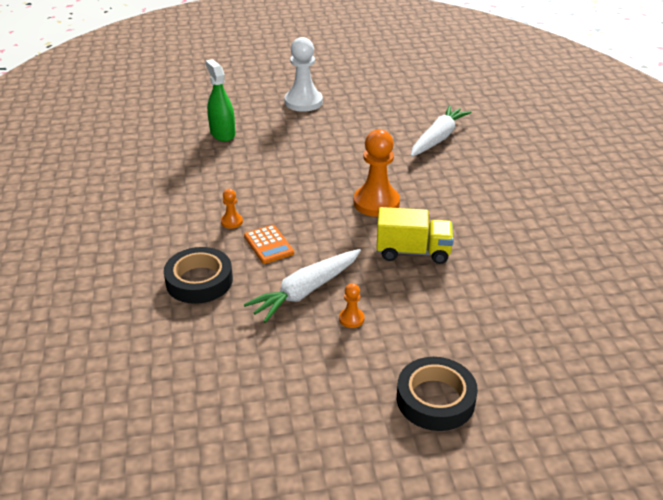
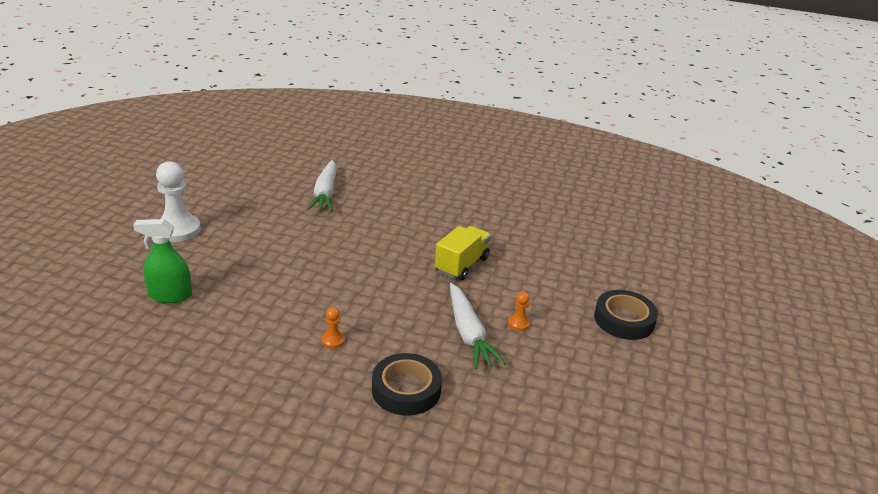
camera: 65 degrees left, 5 degrees down
(269, 245) = (389, 331): orange calculator -> none
(376, 203) = (383, 256): orange pawn -> none
(438, 138) = (325, 193): white carrot -> white carrot turned 150 degrees counterclockwise

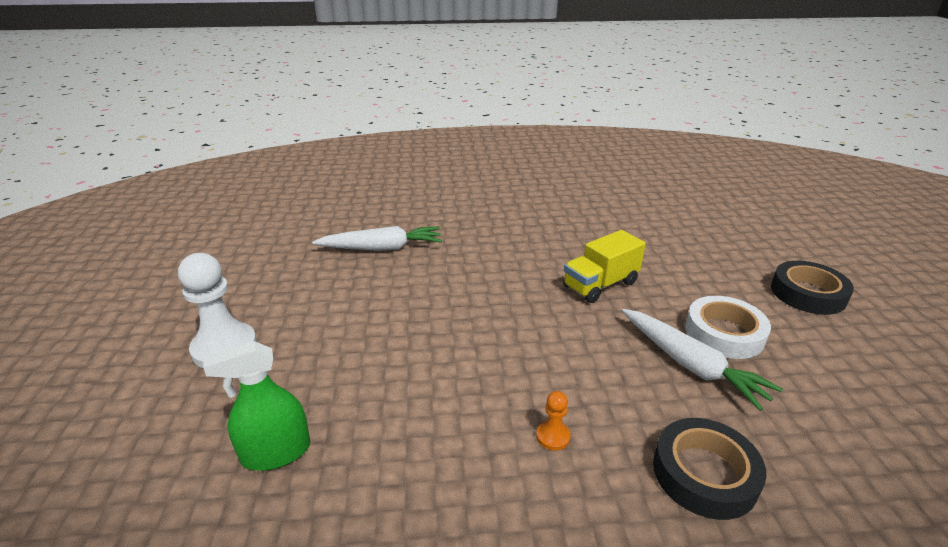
camera: 20 degrees left, 0 degrees up
(325, 193) = (382, 248): white carrot -> white carrot turned 75 degrees counterclockwise
(461, 265) = (600, 285): yellow truck -> yellow truck turned 135 degrees counterclockwise
(518, 323) = (724, 333): orange pawn -> white tape

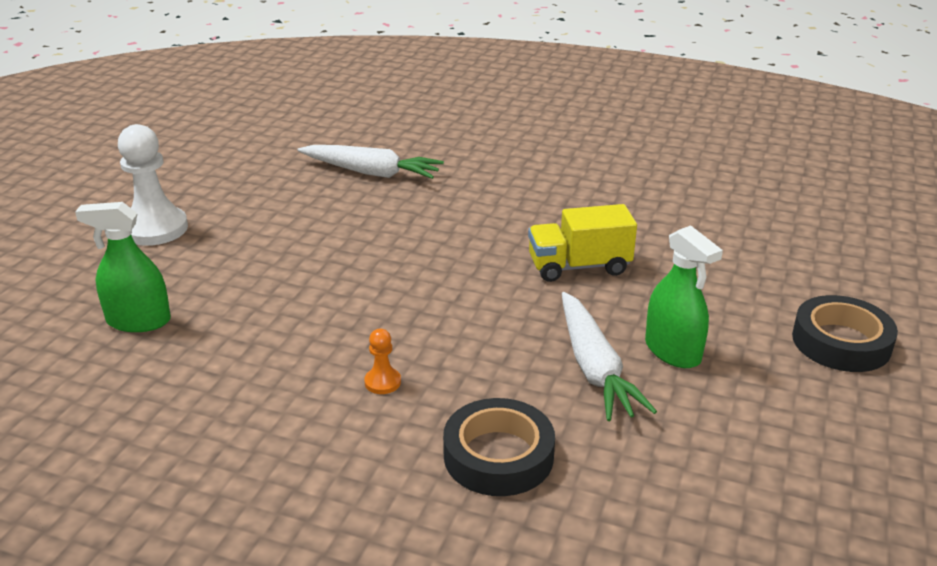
camera: 25 degrees right, 0 degrees up
(724, 333) = (672, 351): white tape -> green spray bottle

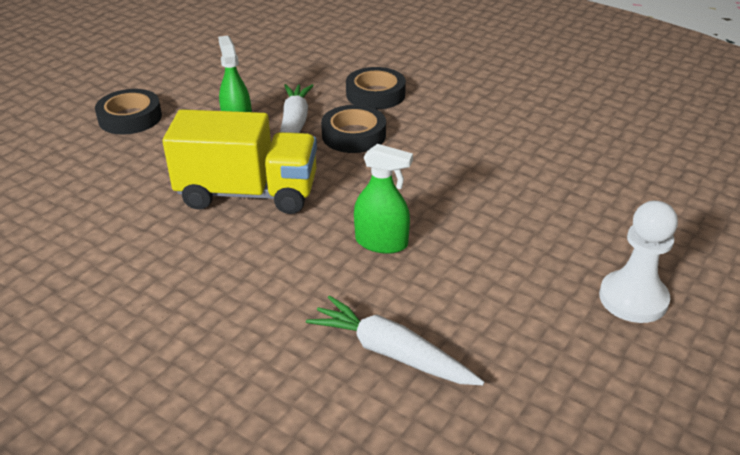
camera: 165 degrees left, 5 degrees up
(138, 321) = (607, 199): green spray bottle -> green spray bottle (381, 242)
(382, 382) = (429, 135): orange pawn -> none
(495, 364) = (354, 135): none -> black tape
(579, 266) = (248, 193): yellow truck -> yellow truck, size x1.64

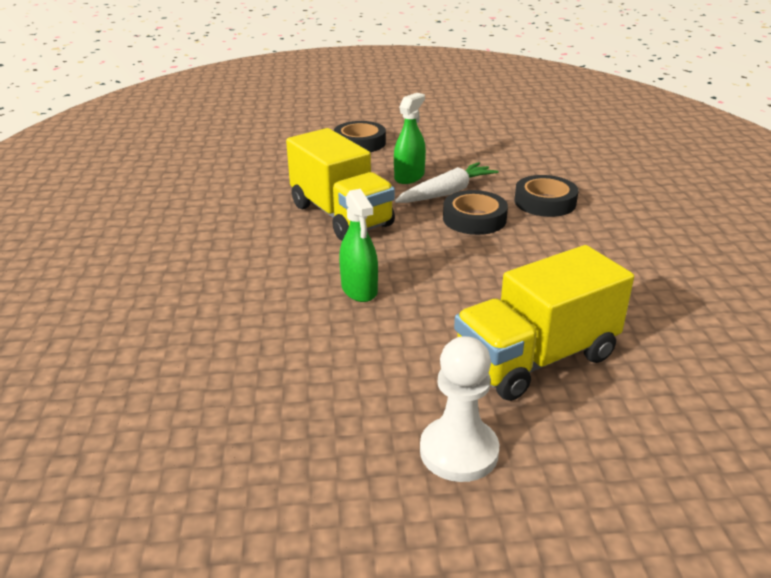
camera: 50 degrees right, 5 degrees down
(391, 353) = (239, 349): white carrot -> none
(565, 210) = (536, 359): none -> yellow truck

